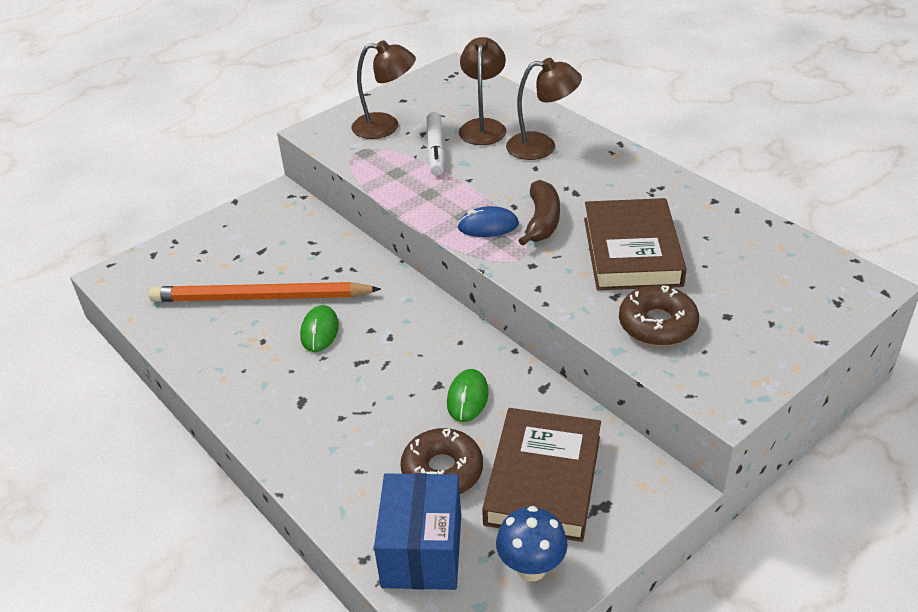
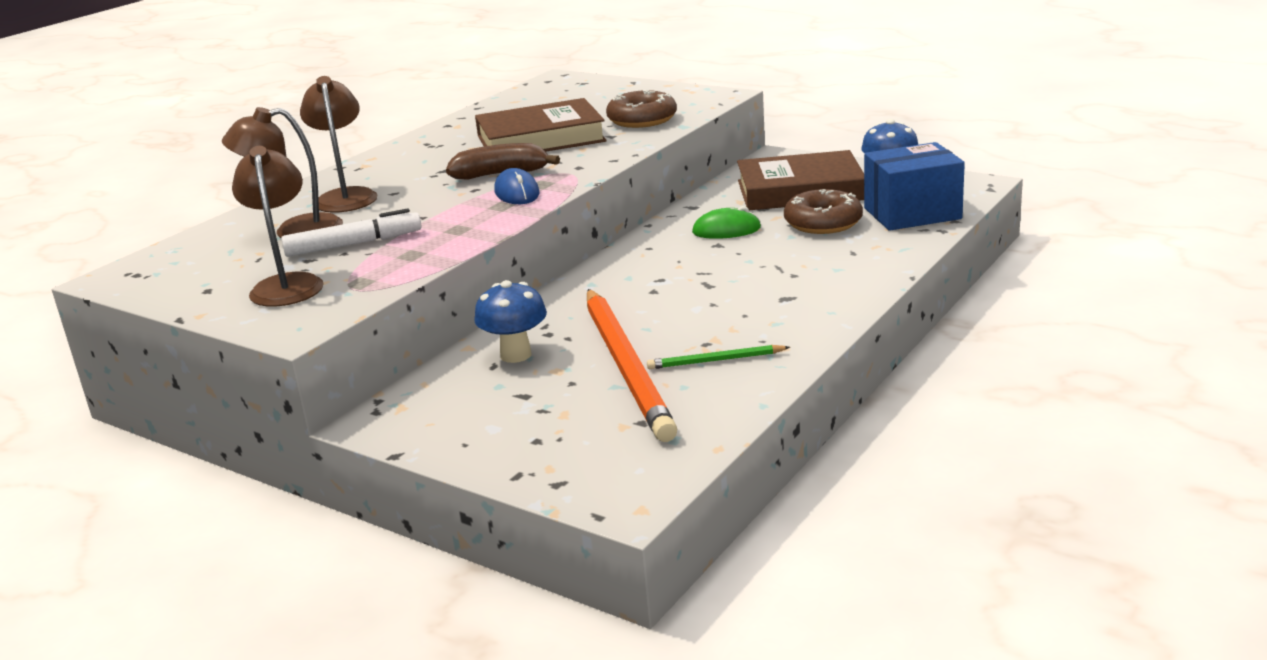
camera: 105 degrees left, 15 degrees down
(233, 340) = (715, 361): none -> green pencil
(317, 252) = (516, 355): none -> blue mushroom
(319, 331) = (670, 315): green mouse -> none

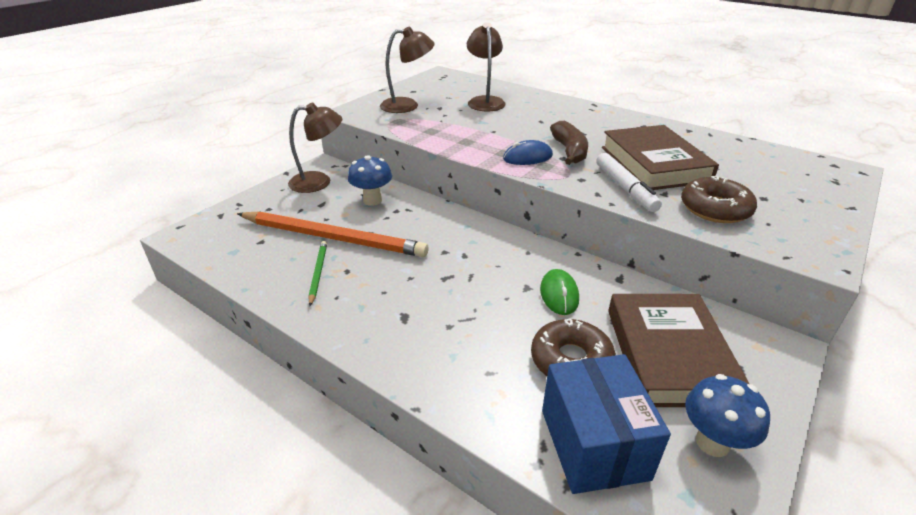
camera: 90 degrees right, 10 degrees up
(346, 196) = (537, 109): brown lamp -> brown lamp (319, 182)
(353, 244) = (456, 116): white marker -> white marker (625, 188)
(626, 366) = (333, 238): orange pencil -> orange pencil turned 150 degrees counterclockwise

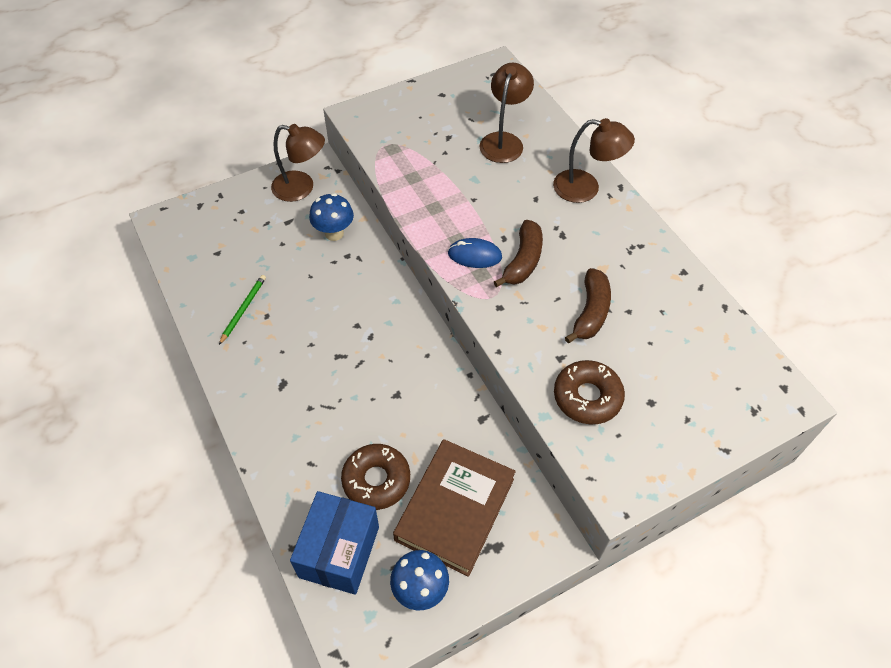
camera: 25 degrees right, 20 degrees up
(333, 238) = (275, 271): orange pencil -> none
(407, 105) = (418, 122): brown lamp -> brown lamp (586, 188)
(559, 294) = (417, 413): green mouse -> none
(625, 188) = (529, 336): white marker -> none
(654, 164) = (590, 312): brown book -> brown banana

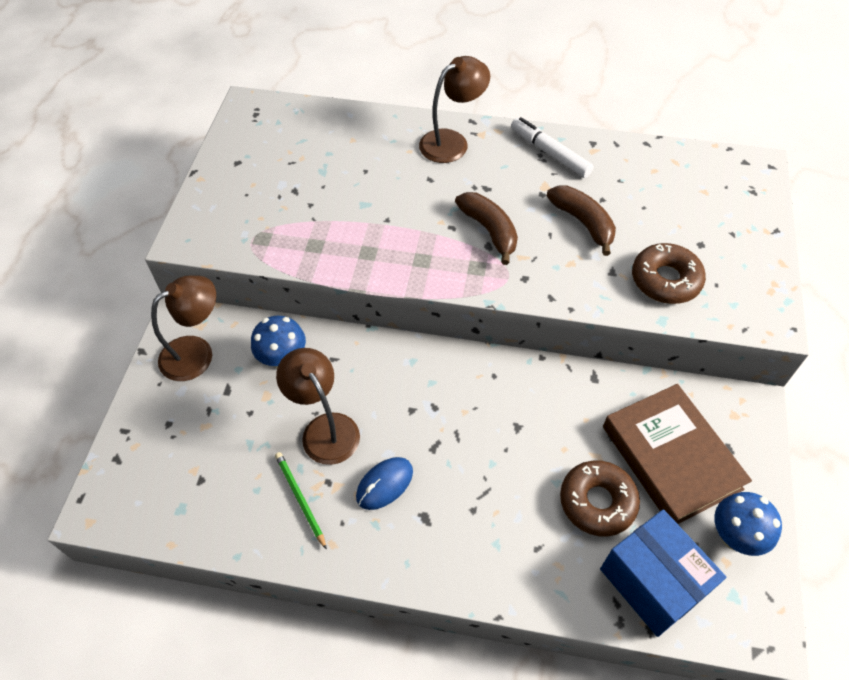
camera: 50 degrees left, 0 degrees up
(474, 255) = (451, 259): blue mouse -> blue mouse (384, 484)
(504, 141) = (342, 157): brown lamp -> brown lamp (325, 428)
(640, 251) = (549, 153): none -> white marker

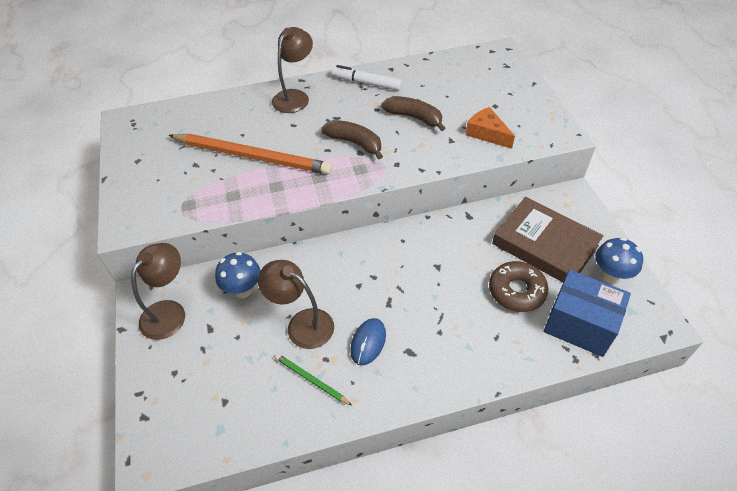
camera: 25 degrees left, 5 degrees down
(361, 204) = (252, 156): none -> orange pencil
(665, 280) = (487, 133): brown donut -> orange cheese

